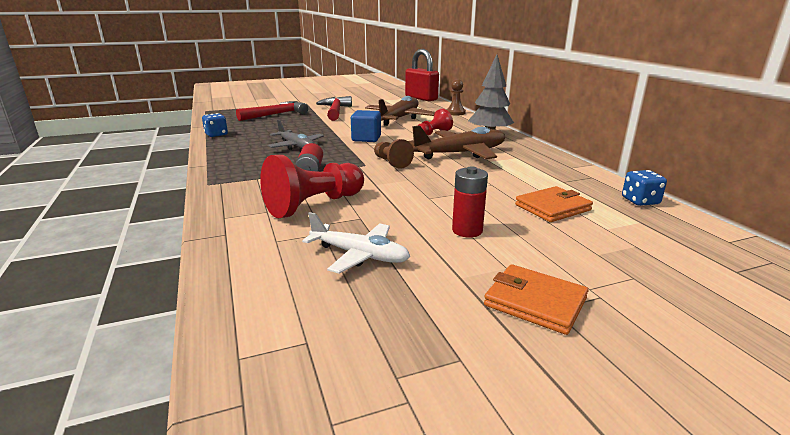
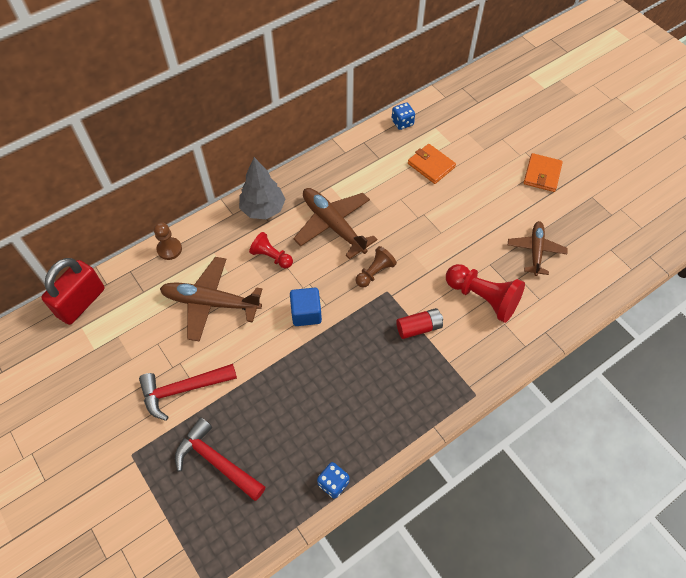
camera: 105 degrees left, 35 degrees up
(296, 146) = (352, 370): grey plane -> none
(359, 255) = (535, 251): white plane -> brown plane
(467, 230) = (483, 205): red battery -> none

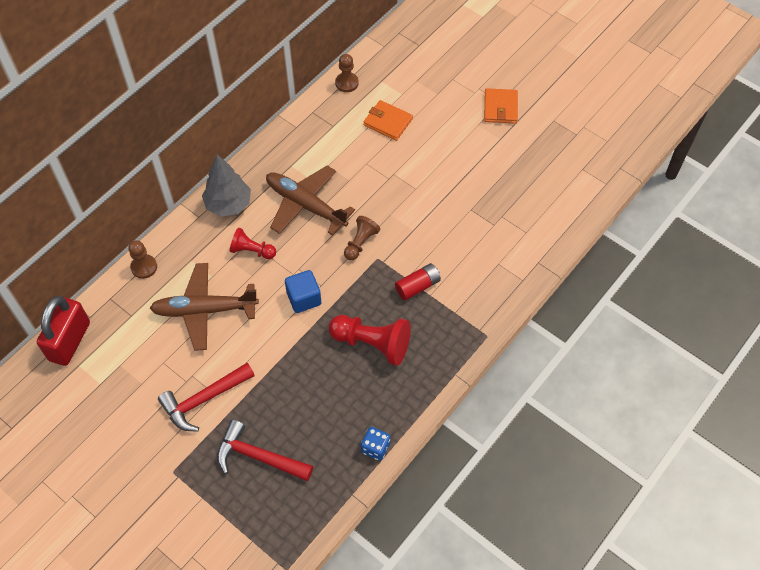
camera: 15 degrees left, 0 degrees up
(402, 122) = (346, 83): blue dice -> brown pawn
(483, 298) = (472, 243): red pawn -> red pawn (372, 343)
(535, 251) = (511, 186): brown plane -> none

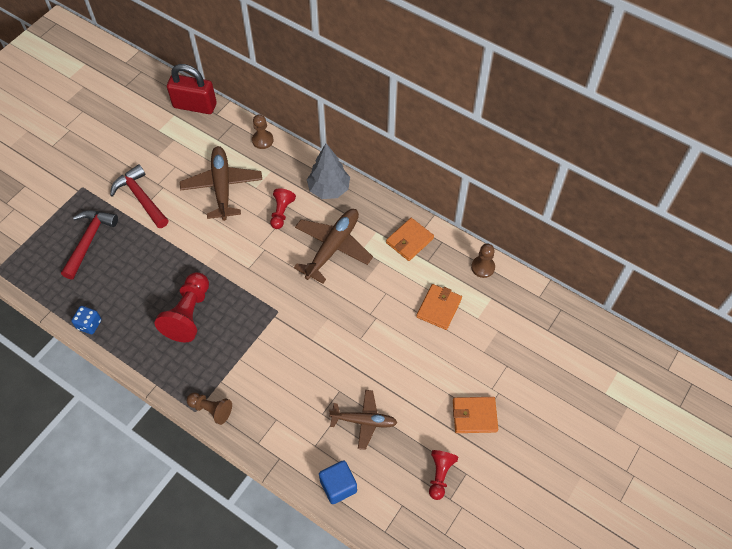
camera: 85 degrees right, 0 degrees up
(304, 298) = (234, 256): blue cube -> blue cube (338, 486)
(307, 138) = (409, 240): none -> orange wallet
(360, 243) = (294, 296): brown pawn -> brown pawn (211, 409)
(417, 286) = (248, 347): red battery -> none
(502, 191) = (364, 421): none -> brown plane
(555, 138) = (440, 475): none -> red pawn

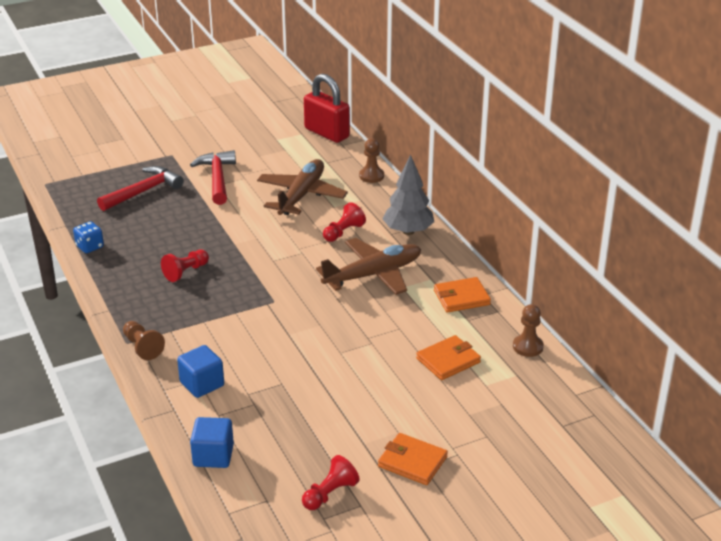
camera: 30 degrees right, 25 degrees down
(188, 314) = (185, 272): red pawn -> red pawn, size x0.59
(282, 422) = (202, 384): none -> blue cube
(364, 421) = (286, 416): brown plane -> none

